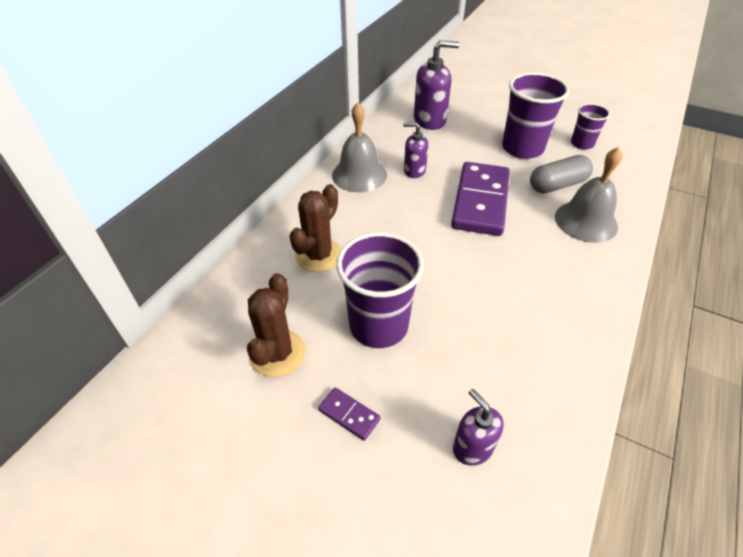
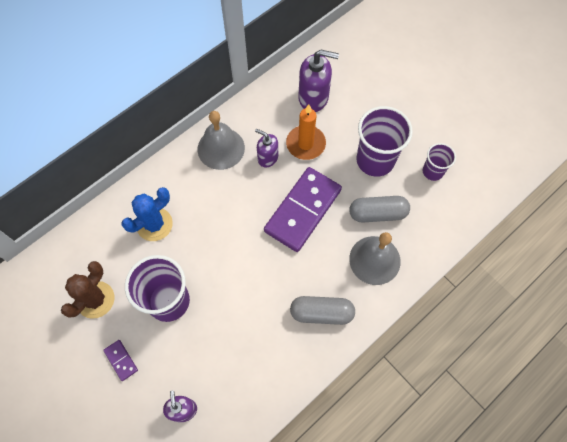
camera: 20 degrees right, 20 degrees up
(319, 255) = (154, 224): brown cactus -> blue cactus
(446, 152) = (305, 144): none -> orange candle
(569, 283) = (321, 313): none -> grey capsule

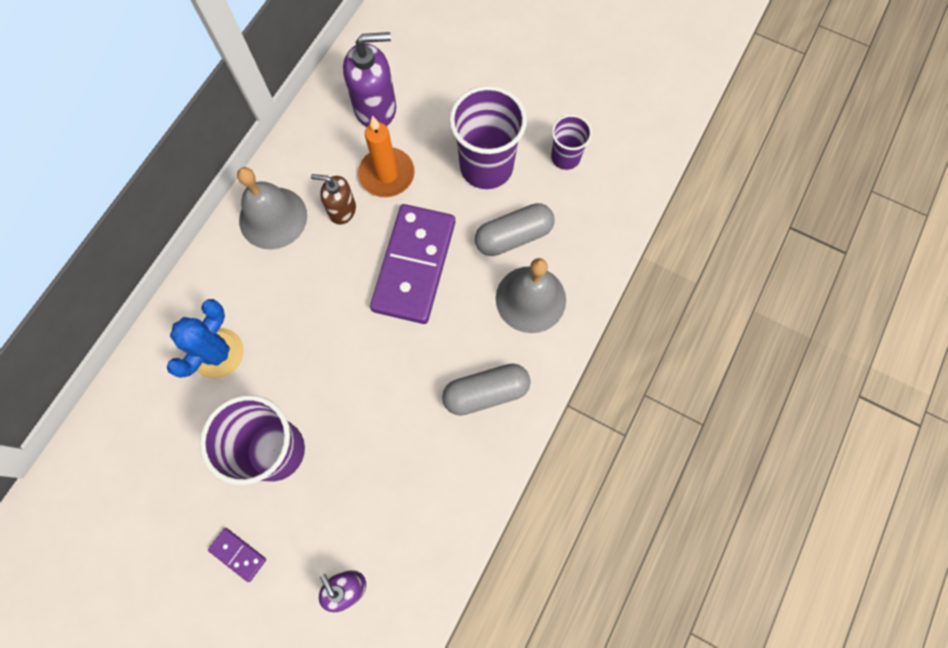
camera: 20 degrees left, 5 degrees up
(95, 299) = (171, 485): brown cactus -> none
(267, 158) = (342, 210): purple soap dispenser -> brown soap dispenser

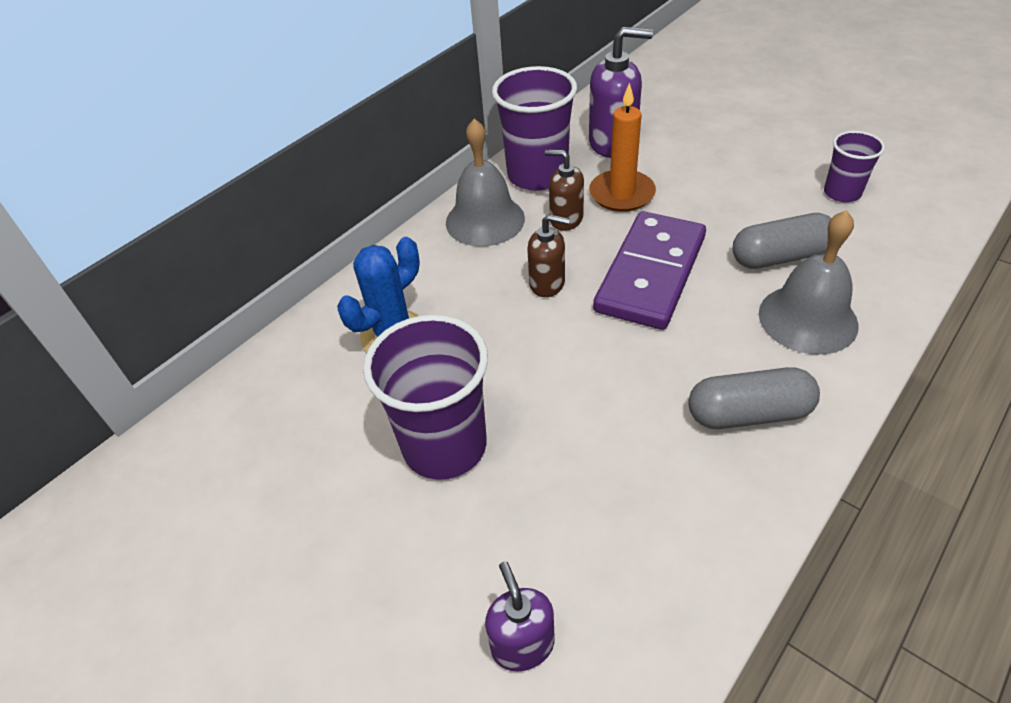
camera: 15 degrees right, 25 degrees down
(238, 554) = (365, 569): purple domino -> none
(333, 285) = (547, 283): none -> brown soap dispenser
(486, 167) = (742, 195): purple cup -> purple cup (537, 175)

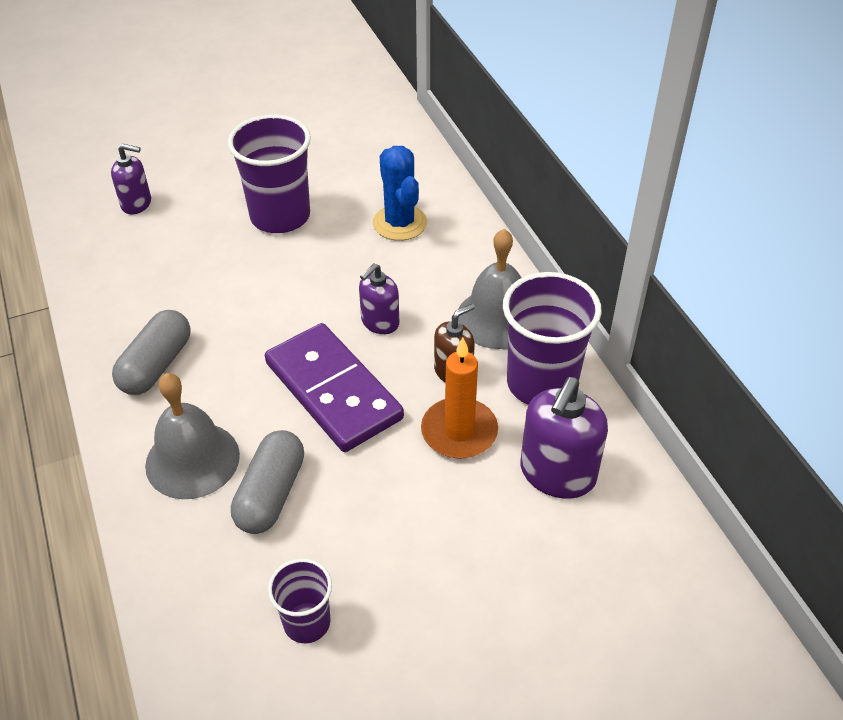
camera: 115 degrees right, 0 degrees up
(547, 283) = (380, 322): brown soap dispenser -> purple soap dispenser

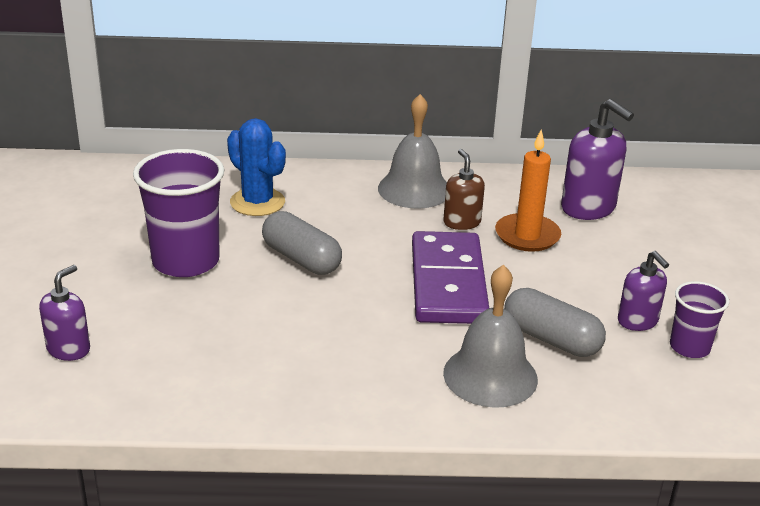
camera: 70 degrees left, 15 degrees down
(156, 365) = (349, 377): grey capsule -> grey capsule (301, 259)
(333, 391) = (448, 283): purple domino -> purple domino turned 75 degrees counterclockwise
(380, 322) = (380, 241): purple soap dispenser -> purple soap dispenser (638, 321)
(400, 223) = (257, 202): blue cactus -> blue cactus turned 45 degrees clockwise
(541, 383) = (496, 190): purple cup -> none

